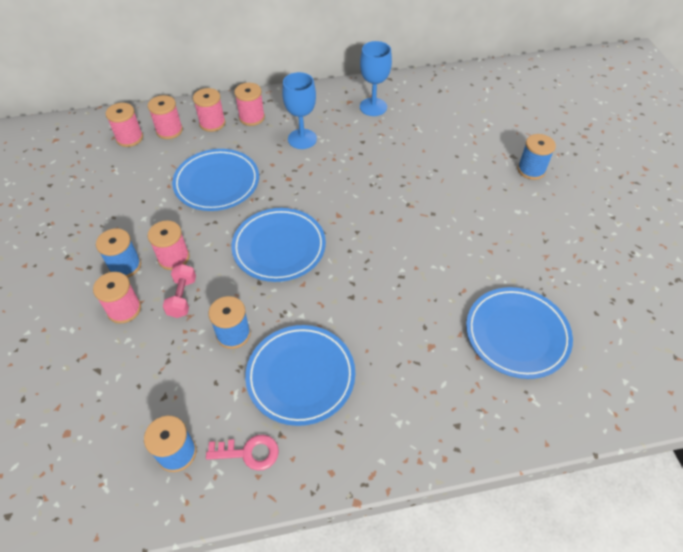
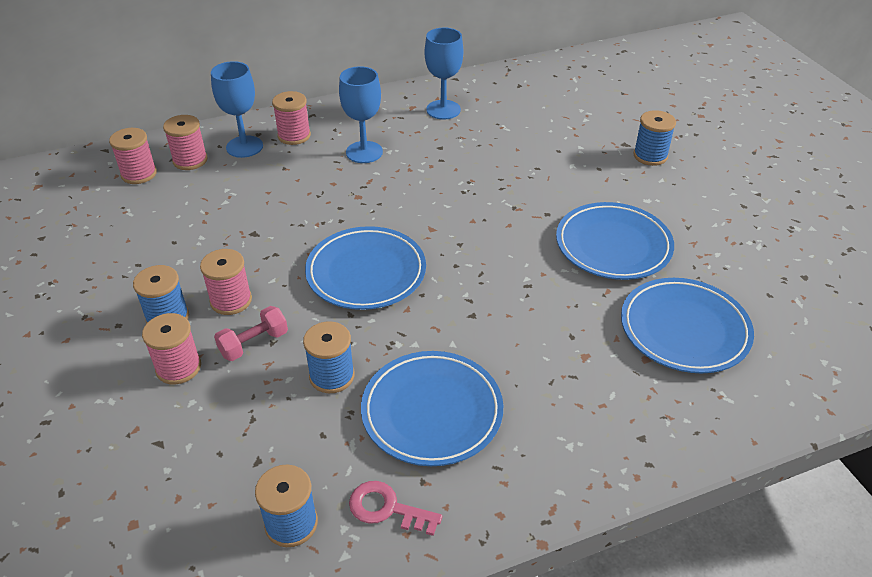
camera: 10 degrees left, 10 degrees down
(182, 297) = (254, 343): pink dumbbell -> pink dumbbell turned 60 degrees clockwise
(212, 123) = (244, 147): pink spool -> blue goblet
(217, 183) = (267, 211): blue plate -> blue plate (613, 245)
(249, 452) = (387, 508): pink key -> pink key turned 150 degrees counterclockwise

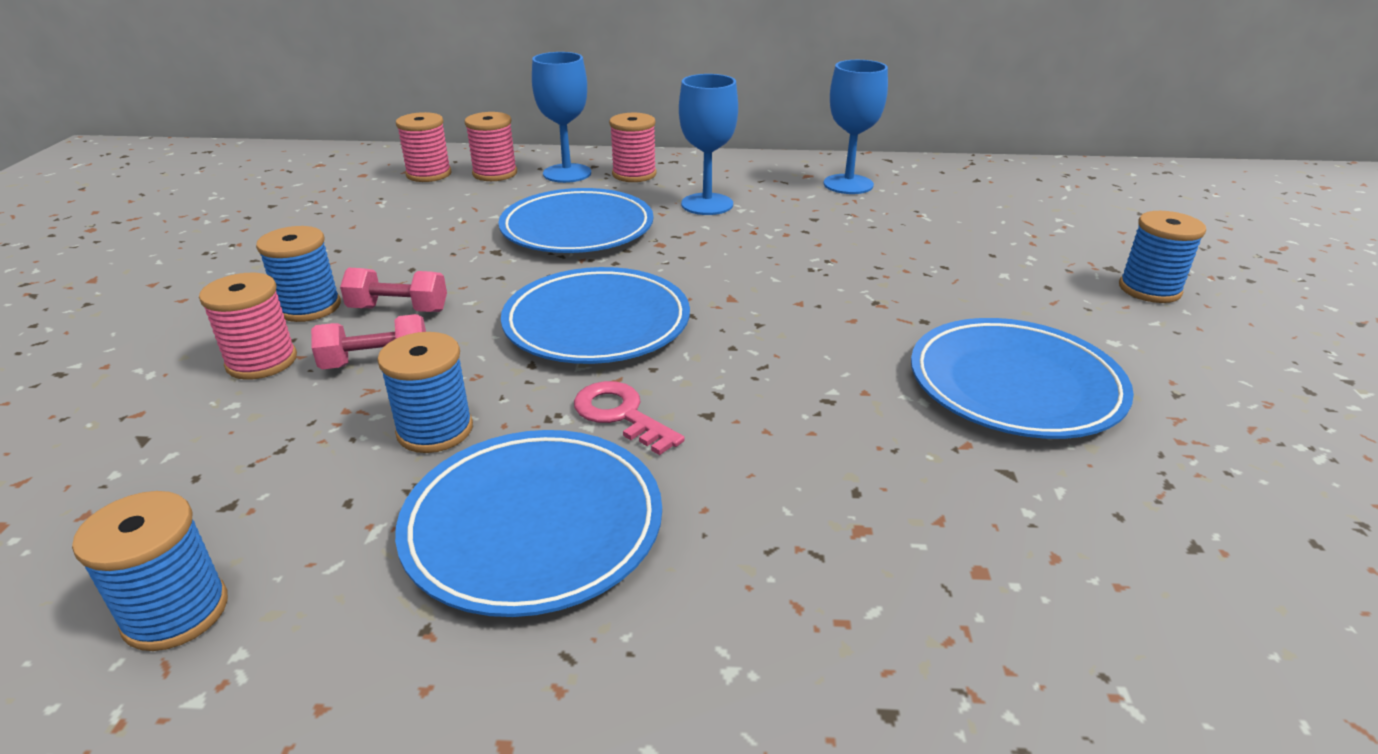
camera: 25 degrees right, 10 degrees down
(231, 300) = (398, 309): pink spool -> pink dumbbell
(387, 508) = (330, 650): pink key -> pink key (621, 415)
(684, 329) = (1089, 547): blue plate -> blue plate (577, 229)

